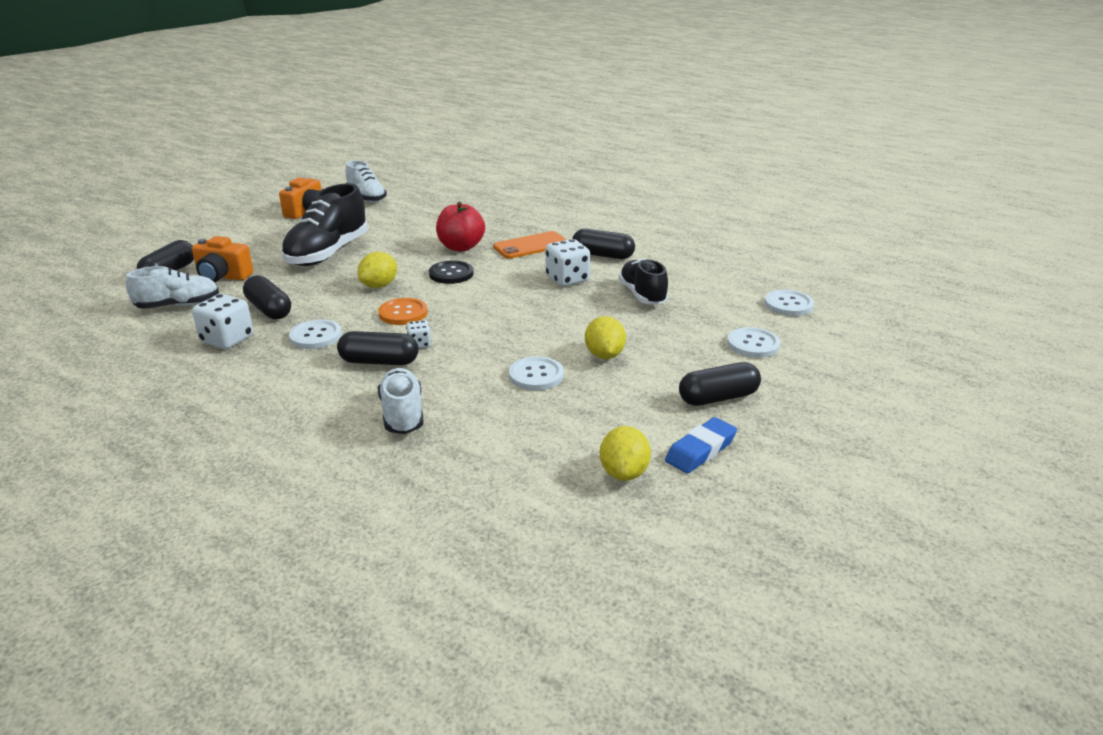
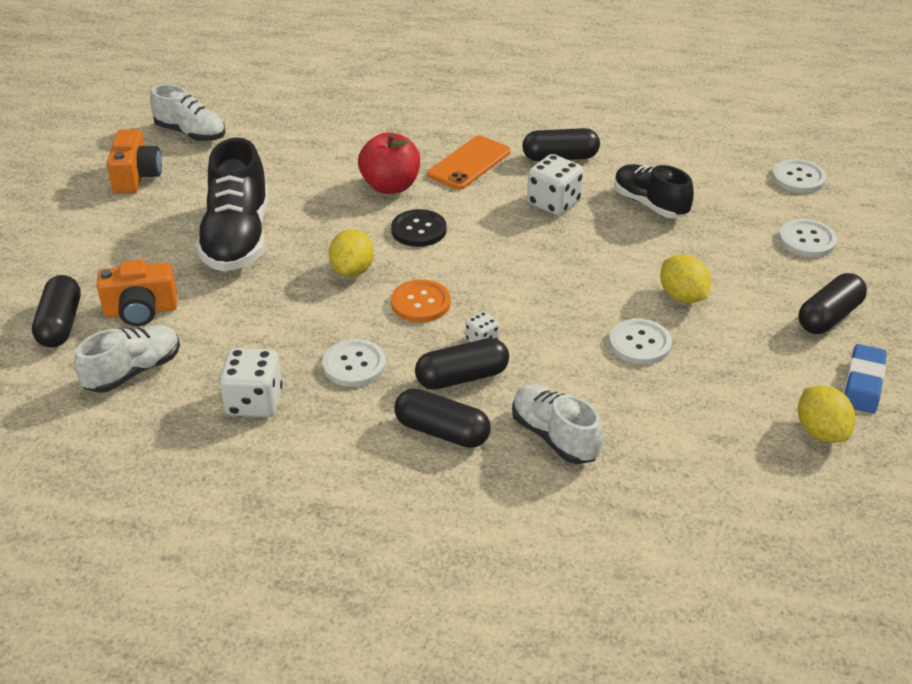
camera: 25 degrees left, 10 degrees up
(269, 309) = (257, 344): black capsule -> black capsule (442, 432)

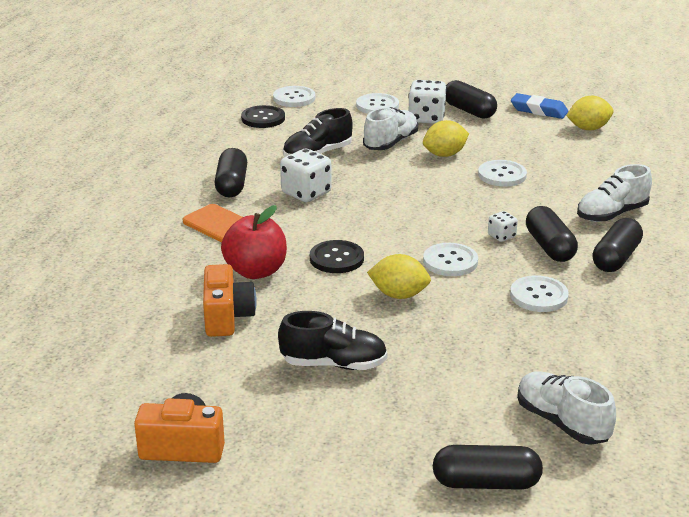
camera: 85 degrees left, 10 degrees down
(141, 311) = (461, 424): orange camera -> orange camera (227, 317)
(191, 133) = (91, 407): white shoe -> white shoe (390, 143)
(237, 238) = (334, 364): black shoe -> black shoe, size x0.63
(254, 402) = (596, 347): white dice -> white dice (426, 118)
(420, 303) = (450, 261): orange button -> white button
(730, 162) = (263, 118): none -> black button

